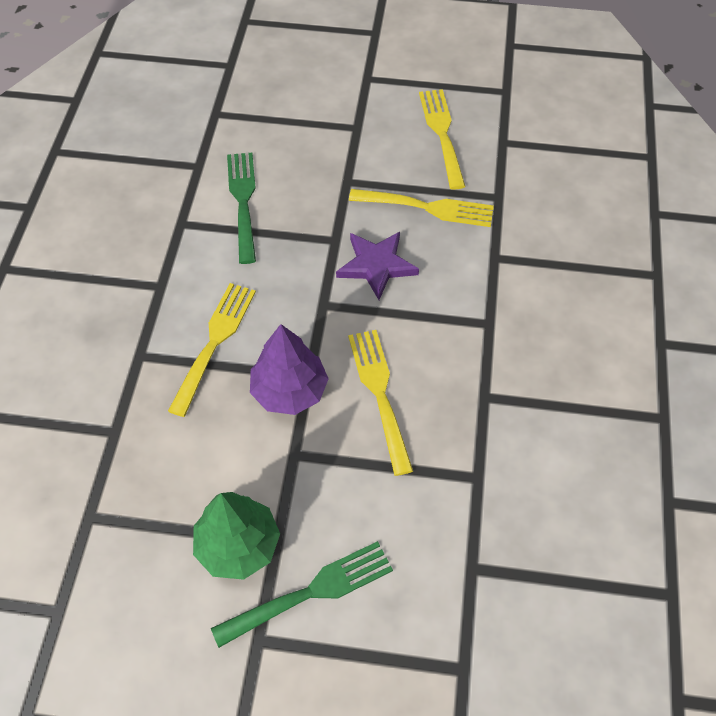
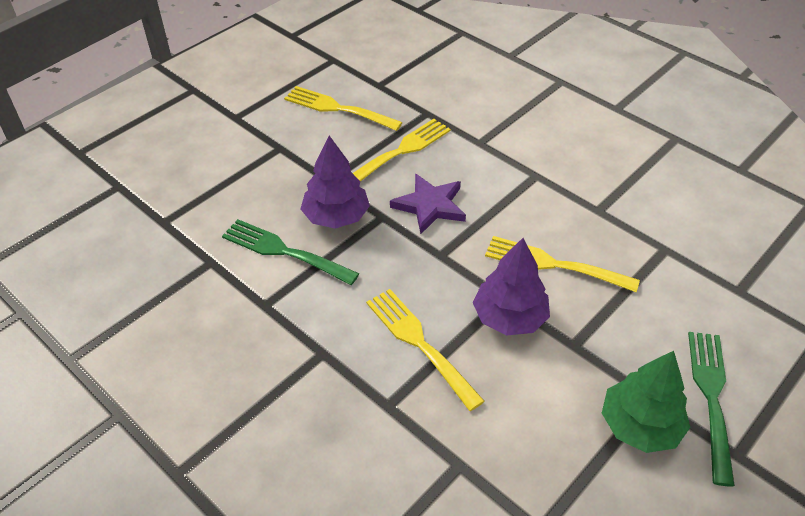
camera: 55 degrees left, 10 degrees down
(308, 210) = (336, 216): none -> purple tree

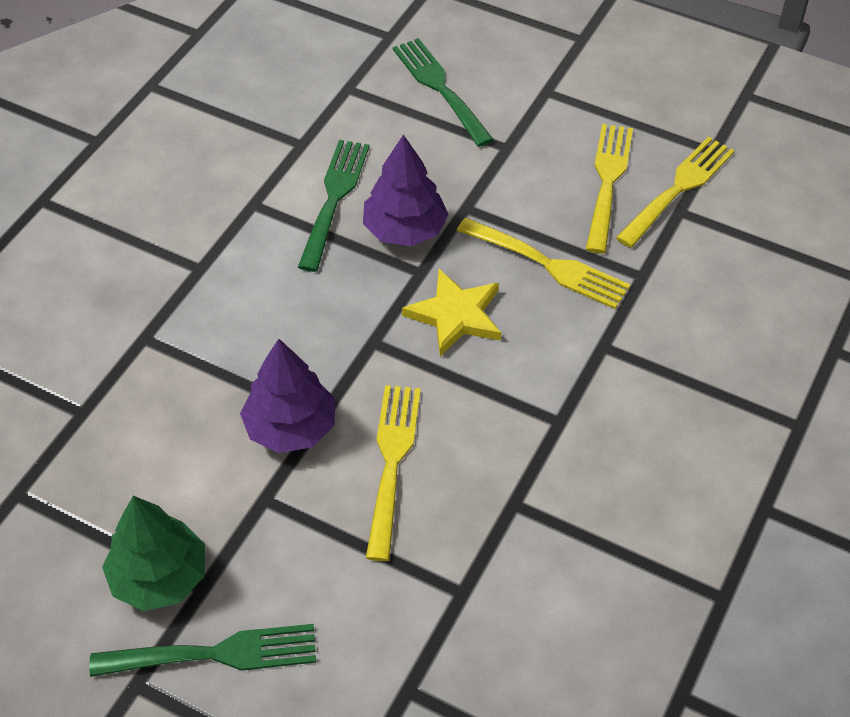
camera: 75 degrees right, 5 degrees up
(197, 169) = (440, 88): none -> green fork
(420, 343) = (231, 348): yellow fork -> yellow fork (678, 188)
(430, 205) = (456, 315): purple star -> yellow star

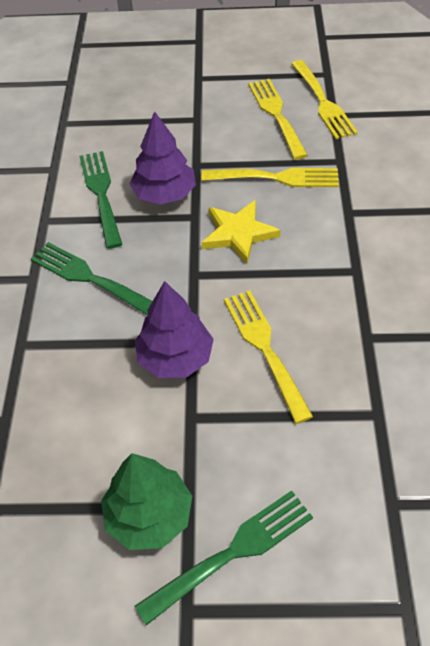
camera: 25 degrees left, 0 degrees up
(440, 88) = (127, 100): green fork -> green fork (90, 278)
(678, 188) = (323, 102): yellow fork -> yellow fork turned 150 degrees clockwise

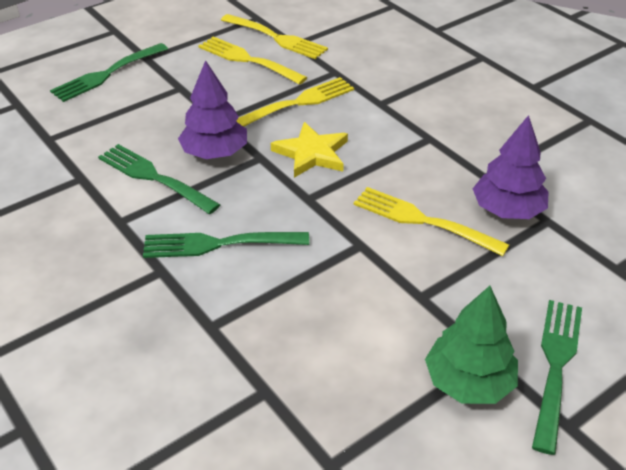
camera: 40 degrees left, 10 degrees down
(155, 81) = (107, 74): none -> green fork
(175, 358) = (361, 263): purple tree -> purple tree (507, 210)

